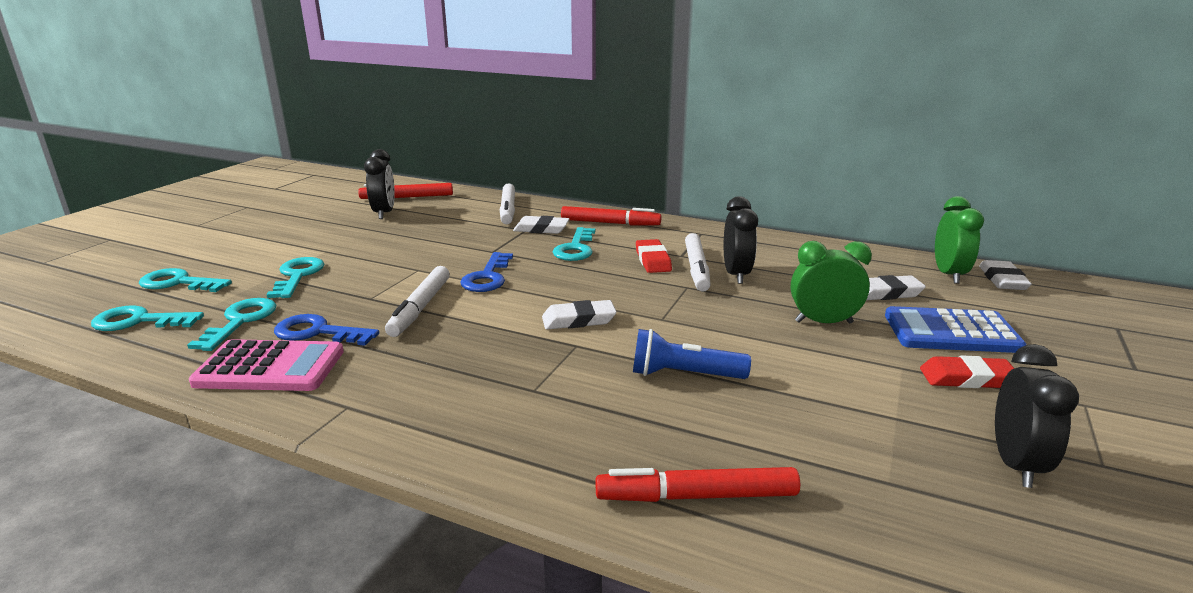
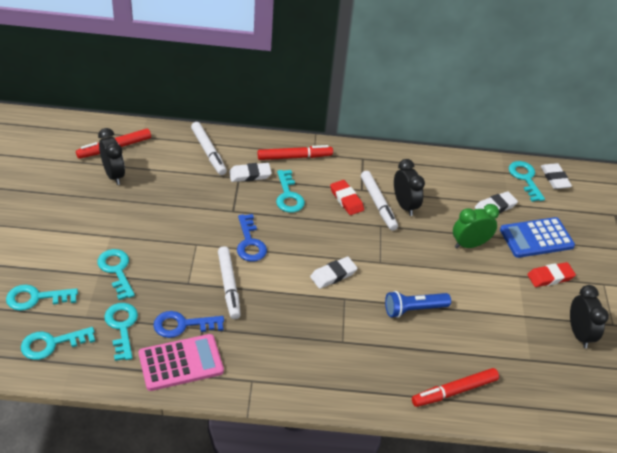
camera: 25 degrees left, 20 degrees up
(948, 274) = (525, 179): green clock -> turquoise key

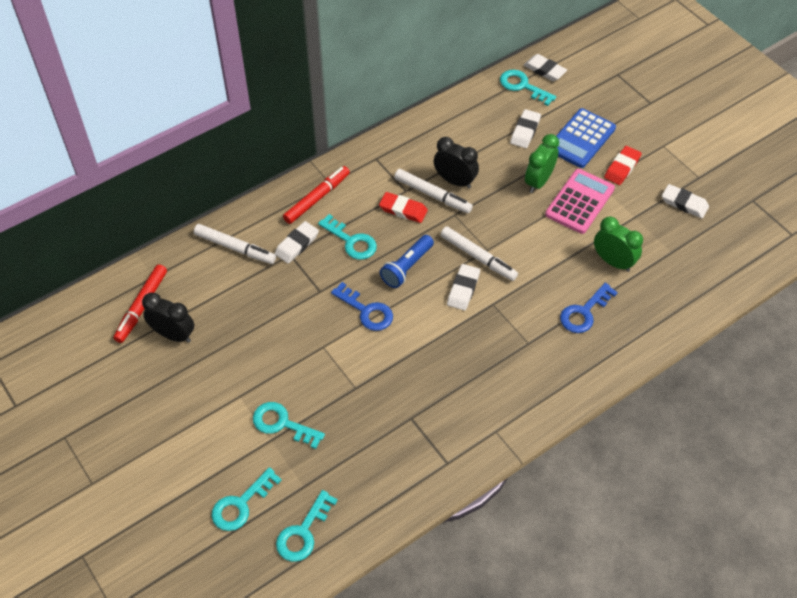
camera: 35 degrees left, 10 degrees up
(122, 327) = (345, 470): turquoise key -> none
(181, 363) = (426, 461): pink calculator -> pink calculator (579, 202)
(183, 325) = (392, 428): blue key -> blue key (584, 312)
(229, 286) = (391, 364): white marker -> white marker (478, 257)
(414, 309) = (553, 273): blue flashlight -> blue flashlight (407, 267)
(454, 391) = (645, 320): red marker -> none
(472, 334) = (613, 262): none -> green clock
(579, 334) = (684, 203): black clock -> white eraser

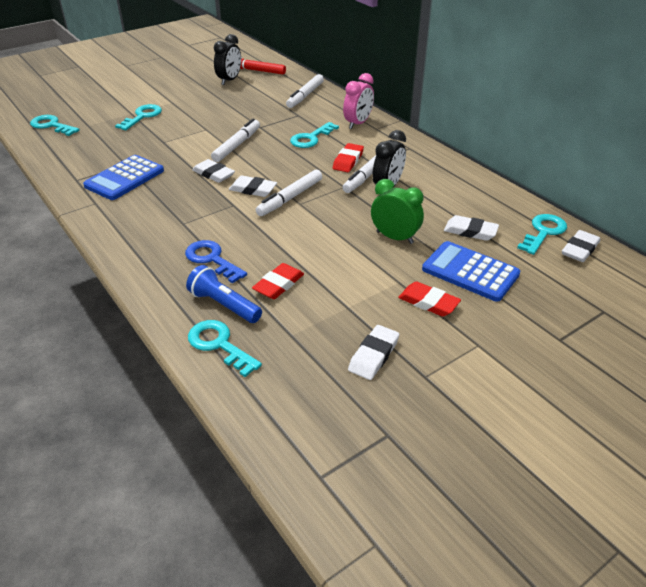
camera: 90 degrees right, 15 degrees down
(241, 504) = (86, 106): turquoise key -> turquoise key (219, 345)
(297, 244) = (308, 117): white eraser -> white eraser (213, 174)
(317, 198) = (358, 123): red marker -> pink clock
(366, 311) = (237, 145): blue key -> white marker
(407, 267) = (281, 162): blue flashlight -> blue flashlight (224, 305)
(443, 412) = (124, 178): none -> blue calculator
(579, 202) = (368, 265): pink calculator -> none
(613, 262) = (278, 284): green clock -> red eraser

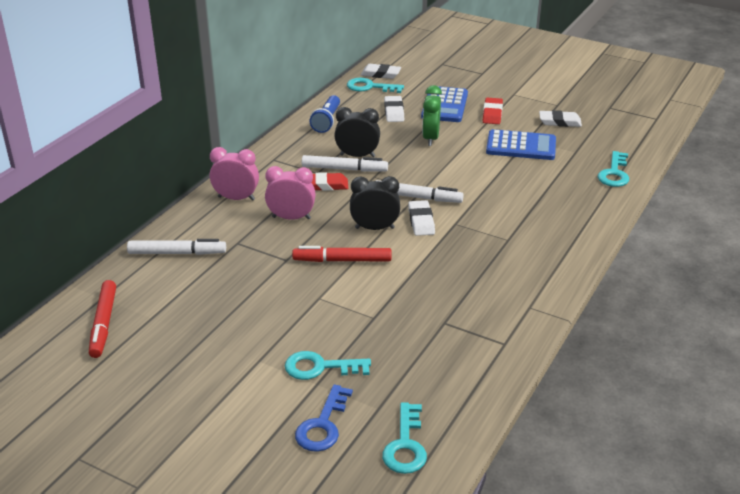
camera: 115 degrees left, 5 degrees down
(124, 178) = (471, 309): blue calculator -> blue calculator (521, 146)
(212, 259) = (538, 206): blue key -> blue key (323, 425)
(213, 174) = (413, 253): white eraser -> none
(224, 305) = (579, 184): blue flashlight -> blue flashlight (327, 121)
(229, 80) = (154, 335): black clock -> black clock (374, 228)
(237, 145) = (342, 260): white marker -> red marker
(278, 284) = (534, 170): red eraser -> none
(311, 138) = (291, 218): turquoise key -> pink clock

